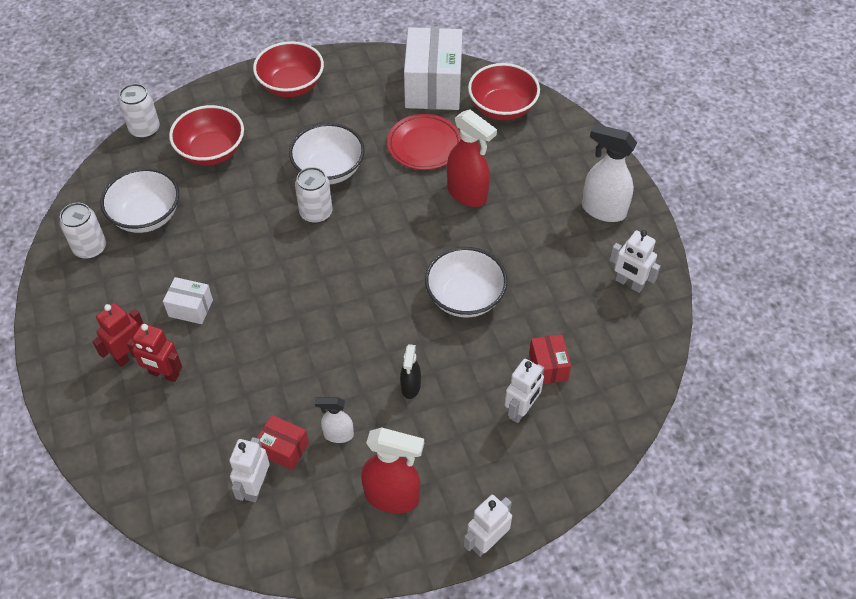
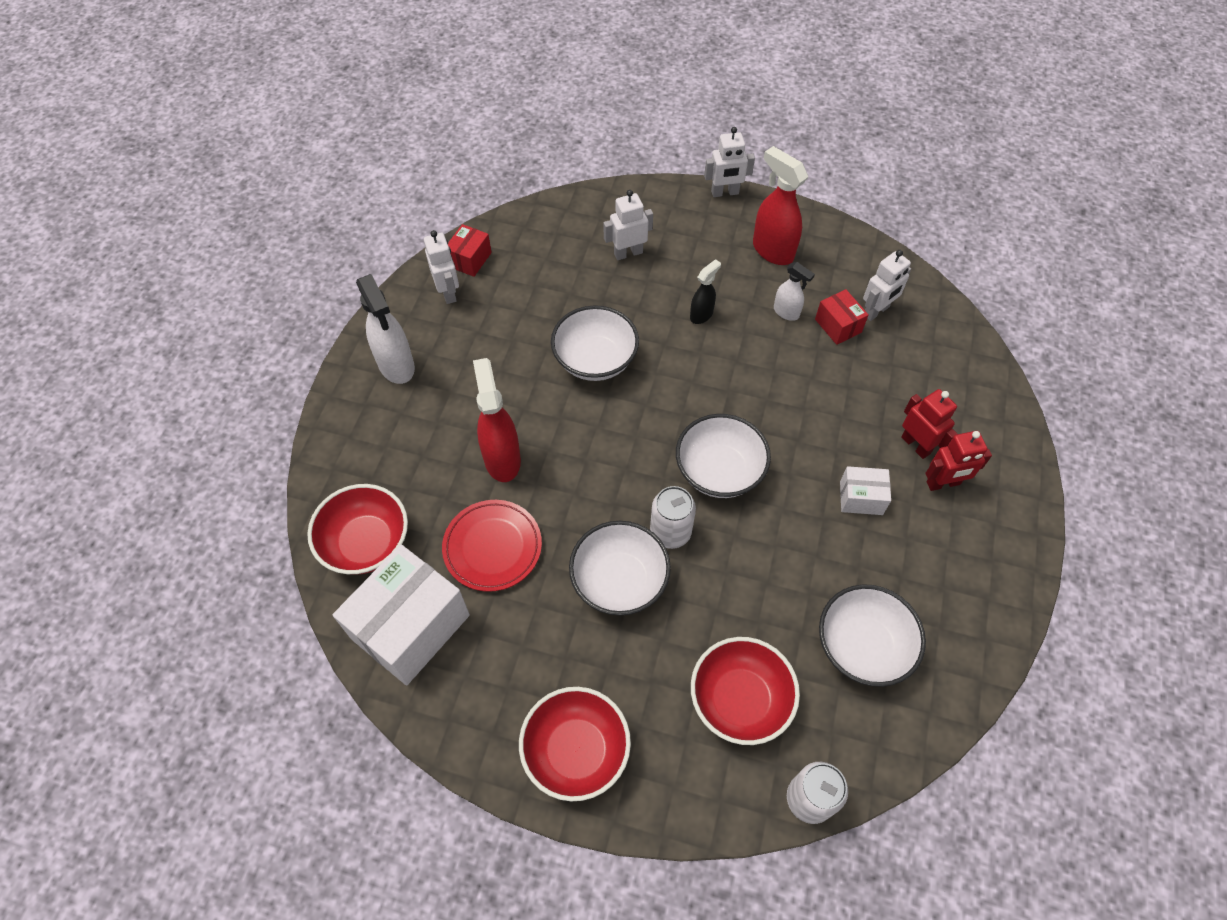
camera: 145 degrees left, 5 degrees up
(90, 248) = (945, 640): white can -> none
(191, 308) = (861, 498): white box -> white box turned 45 degrees counterclockwise
(309, 269) = (719, 471): none -> white bowl
(548, 367) = (579, 270): red box -> red box (470, 259)

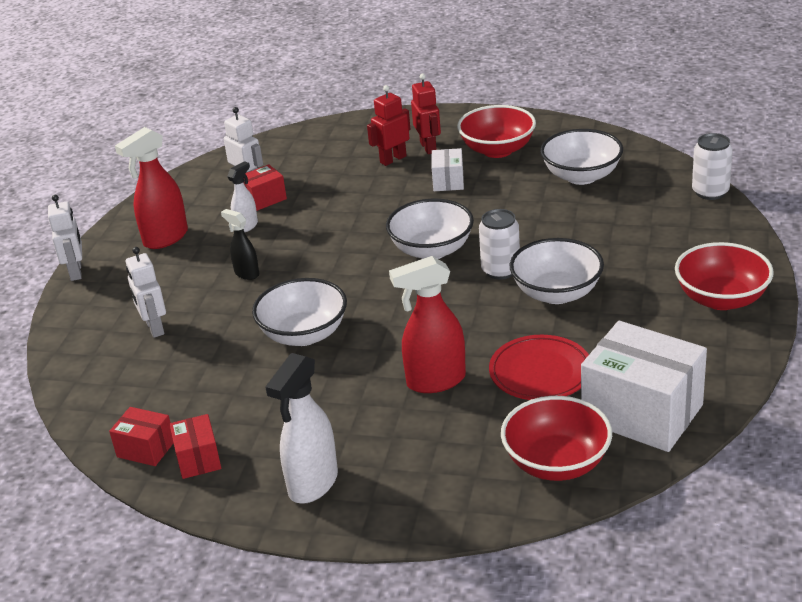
camera: 90 degrees left, 25 degrees down
(396, 366) = (313, 484): white spray bottle -> white spray bottle turned 150 degrees clockwise
(448, 292) = (198, 459): white robot -> red box
(740, 700) = (645, 225): red bowl -> red bowl (497, 150)

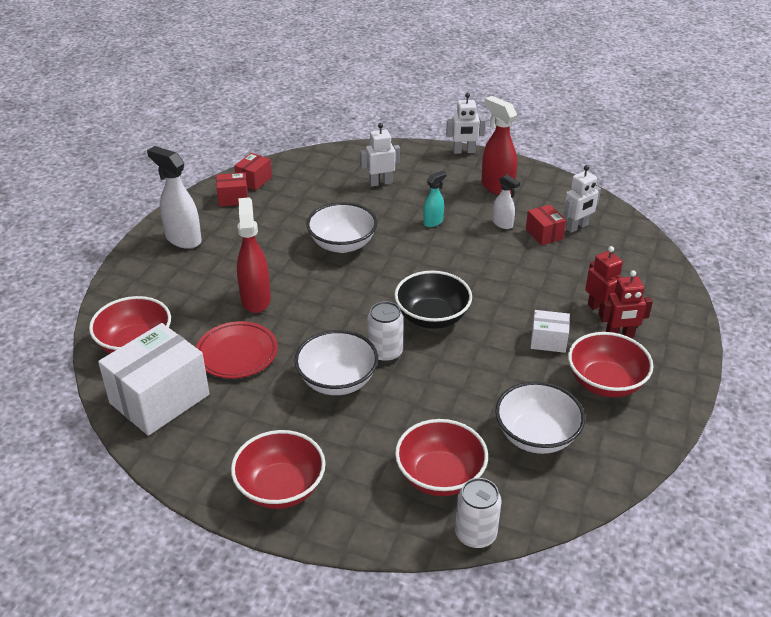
camera: 95 degrees right, 5 degrees up
(246, 273) = (433, 222): black spray bottle -> turquoise spray bottle
(431, 250) = (432, 317): white bowl -> black bowl
(656, 216) = (440, 476): none -> red bowl

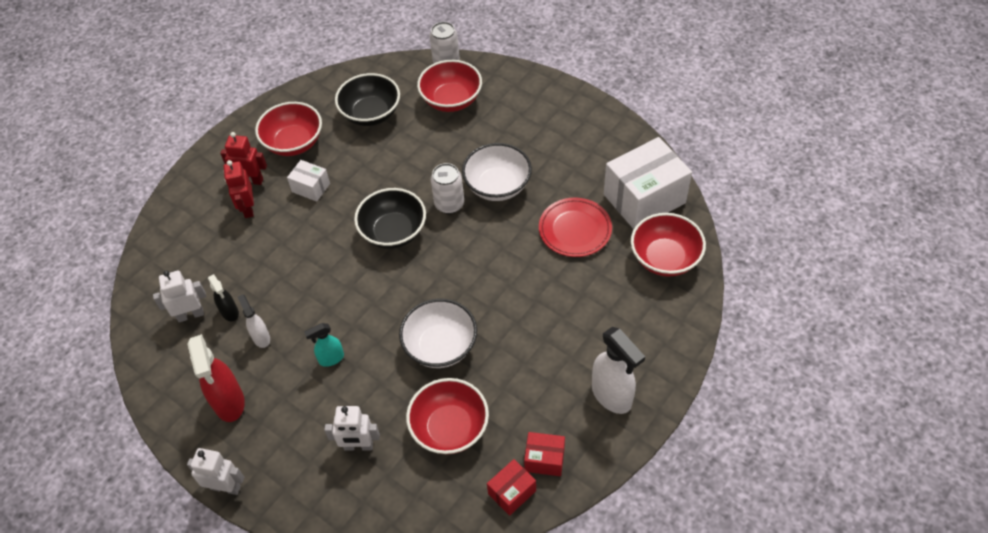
camera: 160 degrees left, 15 degrees up
(255, 299) = (547, 288): red spray bottle -> none
(280, 488) = (562, 112): red bowl -> red bowl (449, 428)
(536, 436) = (371, 114): white bowl -> black bowl
(544, 234) = (230, 312): red box -> black spray bottle

